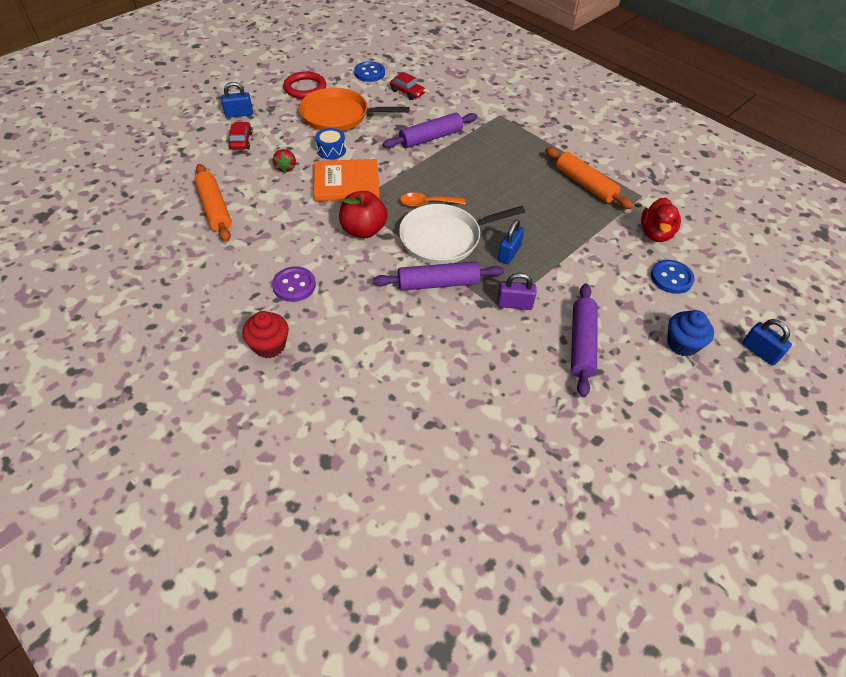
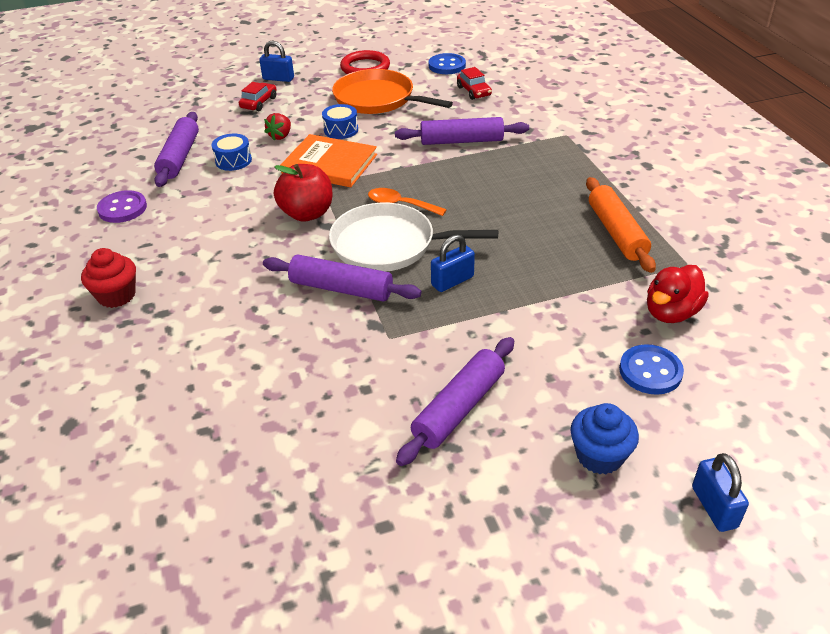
camera: 30 degrees right, 10 degrees down
(214, 209) = (179, 157): orange rolling pin -> purple rolling pin
(265, 200) = (233, 160): none -> blue drum
(294, 285) = (190, 247): purple button -> purple button (122, 208)
(514, 304) = (412, 337): purple padlock -> none

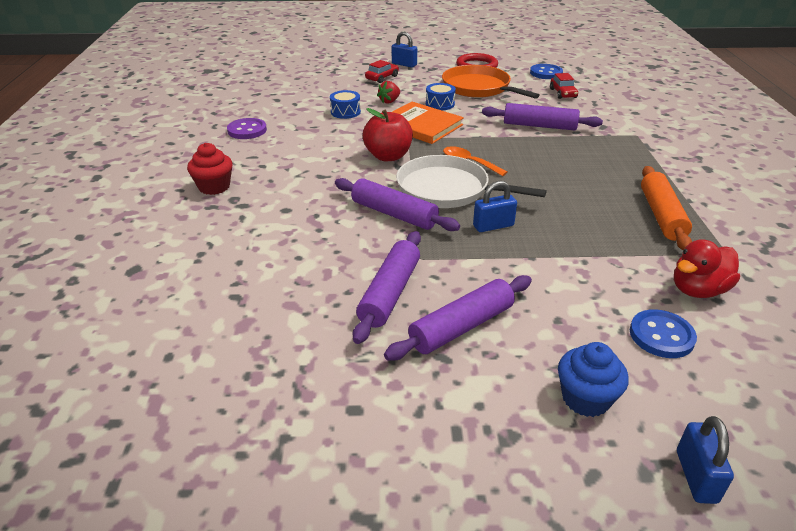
camera: 15 degrees right, 5 degrees down
(179, 157) = (305, 104): purple rolling pin -> purple rolling pin (389, 293)

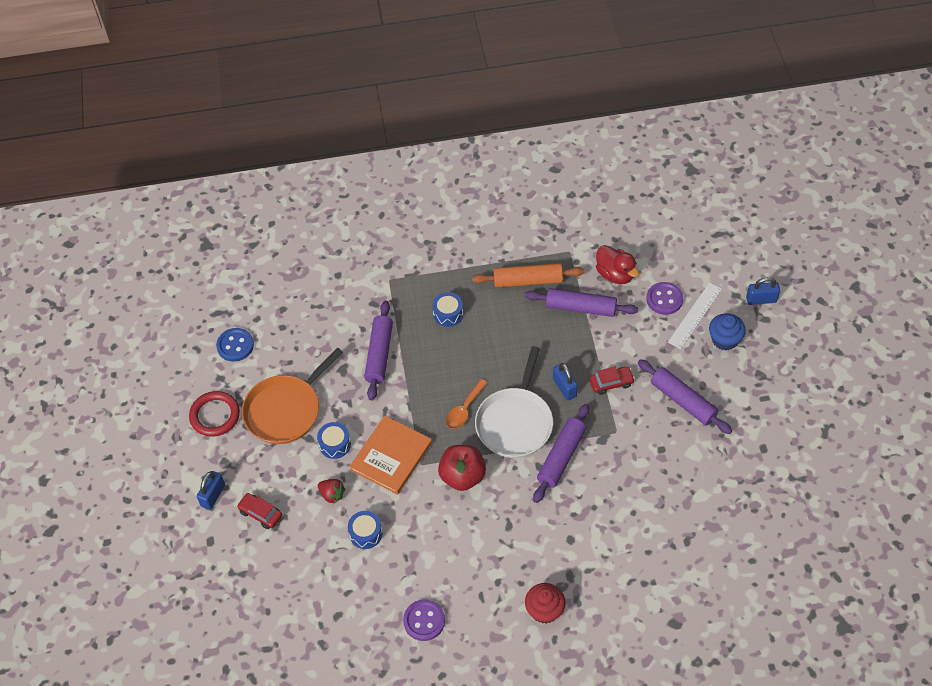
camera: 95 degrees left, 20 degrees up
(389, 293) = (660, 445): purple rolling pin -> purple rolling pin (581, 308)
(563, 93) = (294, 332): red car -> red car (611, 383)
(597, 162) = (448, 314): none -> blue drum
(634, 367) = (695, 315): none -> white ruler
(661, 336) = (664, 299): blue button -> purple button

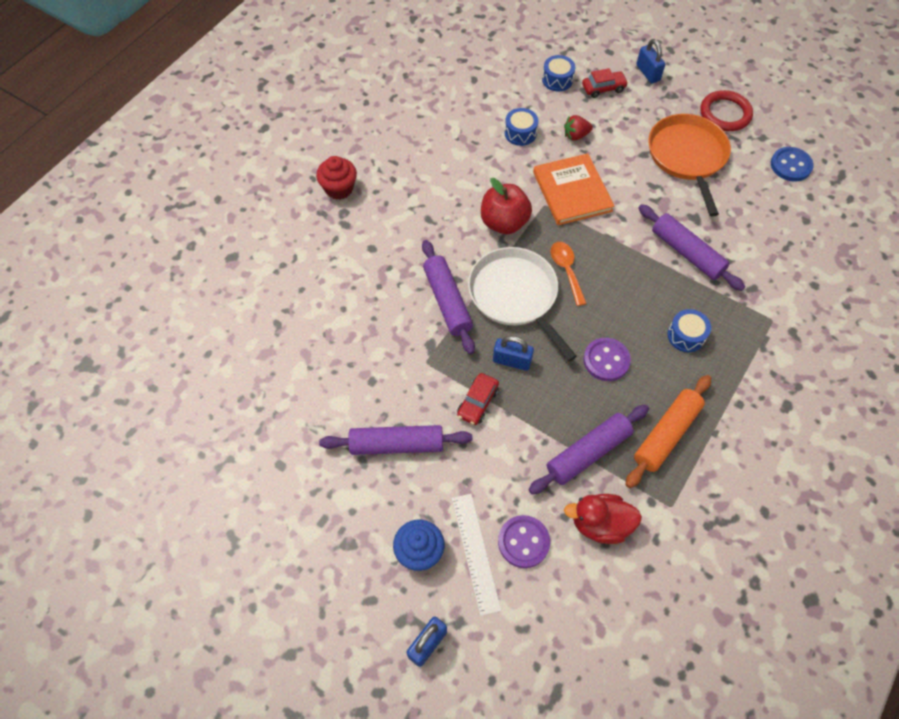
camera: 130 degrees right, 5 degrees up
(335, 444) = (621, 165): blue drum -> blue drum (557, 80)
(424, 621) = (414, 119): purple button -> purple button (606, 360)

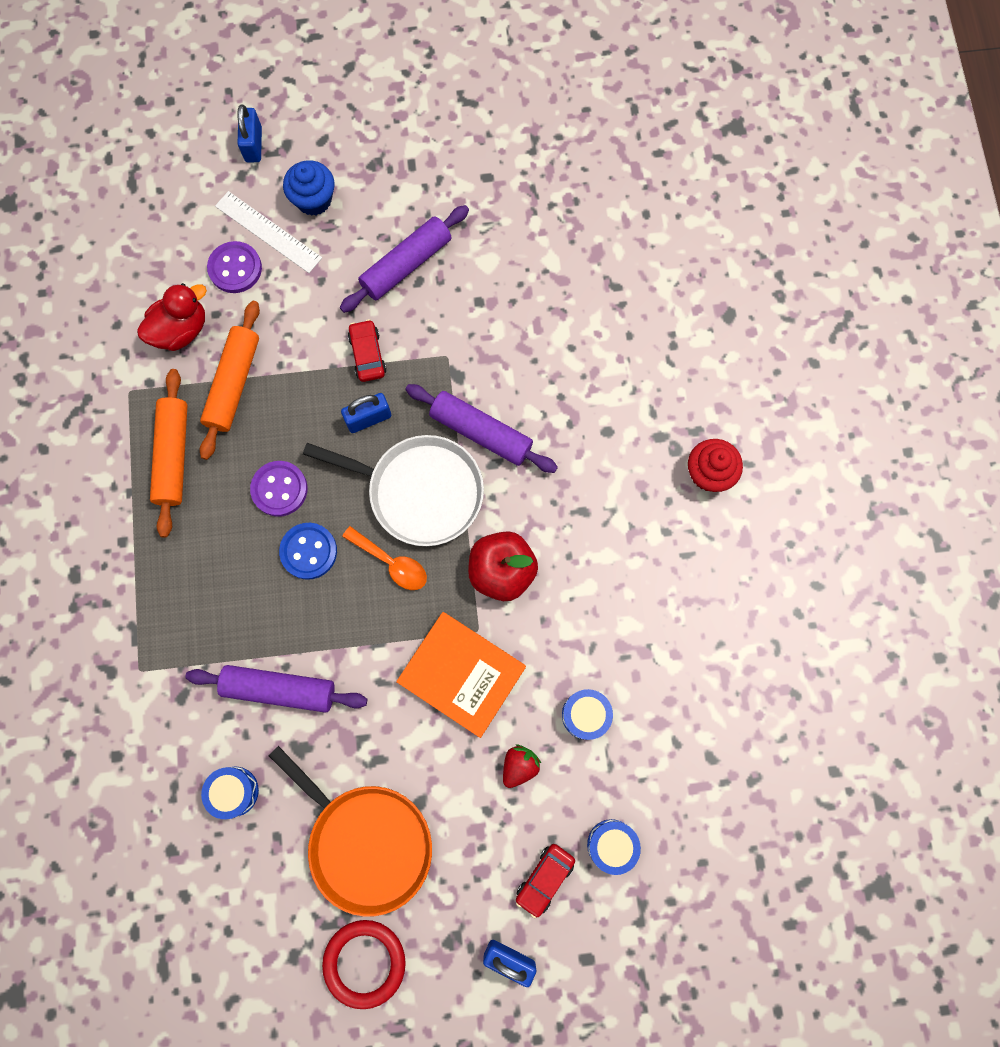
camera: 140 degrees right, 15 degrees up
(588, 453) = (234, 384): purple rolling pin -> orange rolling pin
(686, 336) = (218, 579): blue drum -> blue drum (234, 791)
(790, 165) = (233, 932): blue button -> blue button (308, 551)

